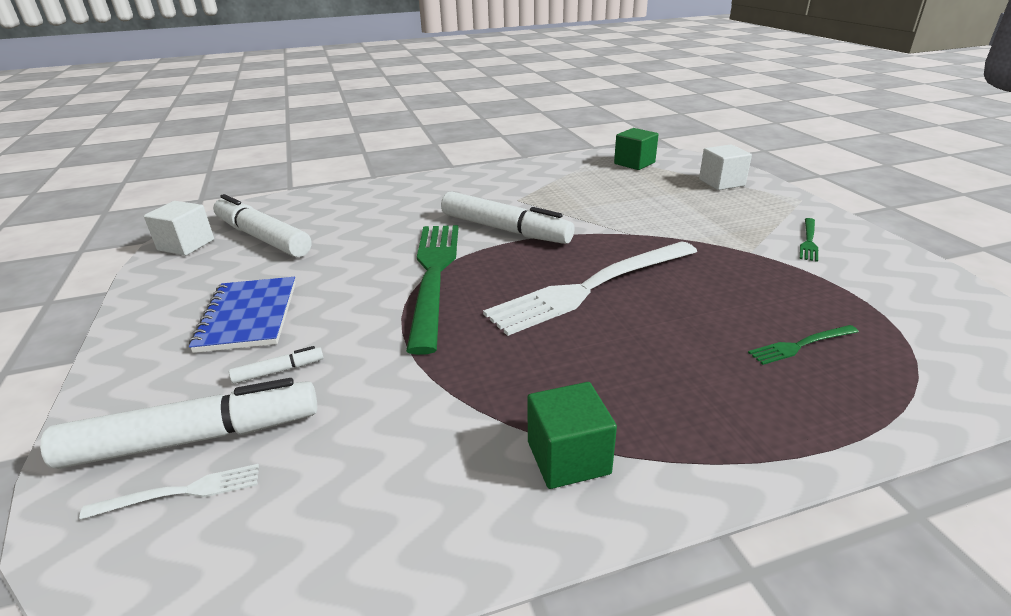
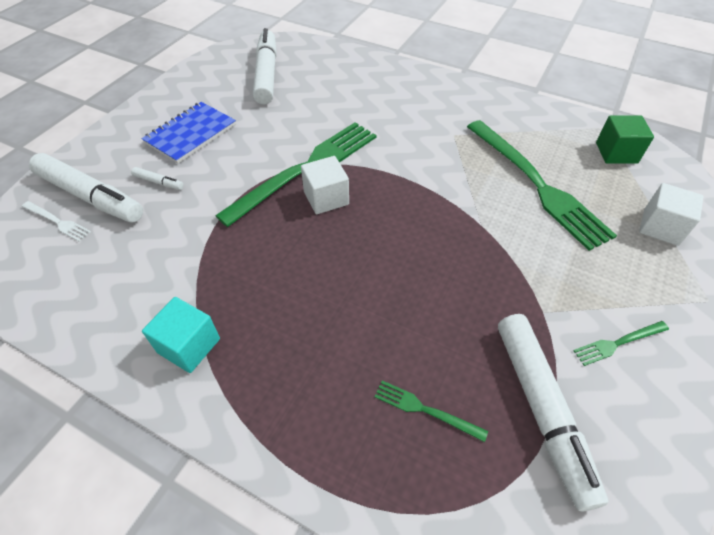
camera: 45 degrees right, 20 degrees up
(186, 245) = (228, 57): white cube -> white cube (326, 198)
(505, 230) = (402, 159): white marker -> white marker (541, 409)
(568, 457) = (189, 345): green cube -> turquoise cube
(591, 287) = (376, 249): white fork -> none
(622, 198) = (536, 184): none -> green fork

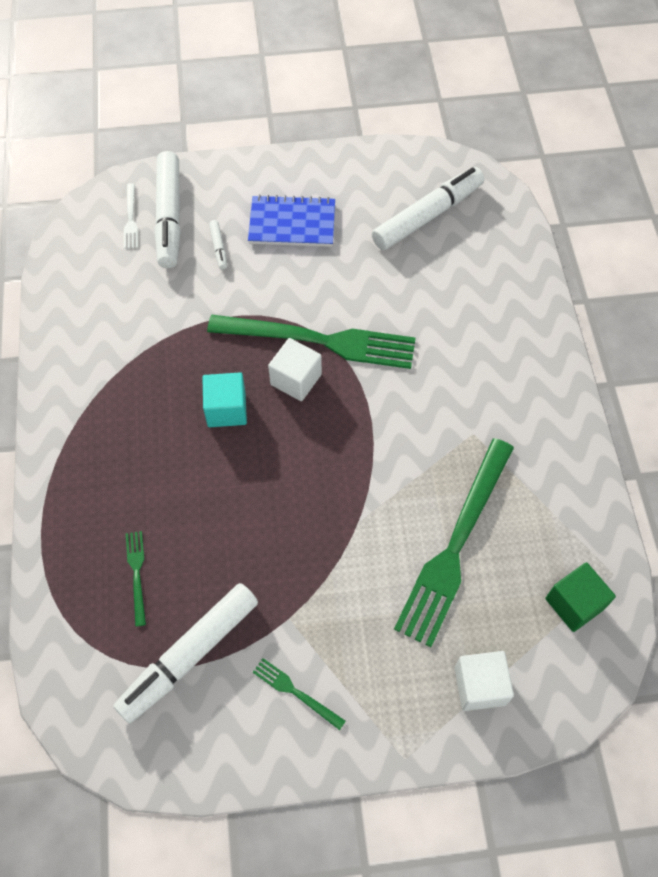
camera: 55 degrees right, 10 degrees up
(189, 345) = (88, 389): turquoise cube -> turquoise cube (226, 409)

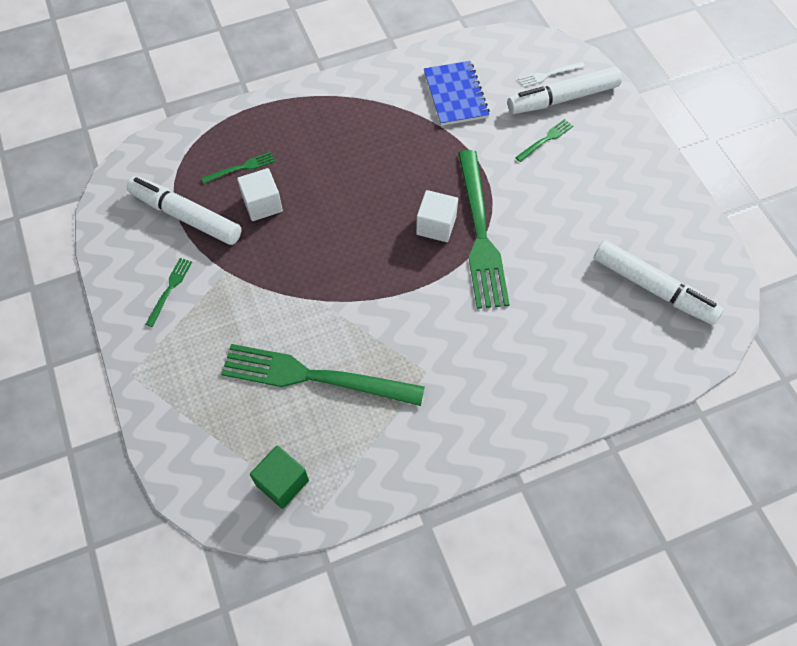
camera: 75 degrees right, 0 degrees up
(218, 248) = (545, 140): white marker -> green fork
(226, 409) = (392, 186): turquoise cube -> none
(292, 223) = (595, 184): blue notebook -> blue notebook (455, 95)
(480, 686) = (195, 418): white cube -> white cube (262, 204)

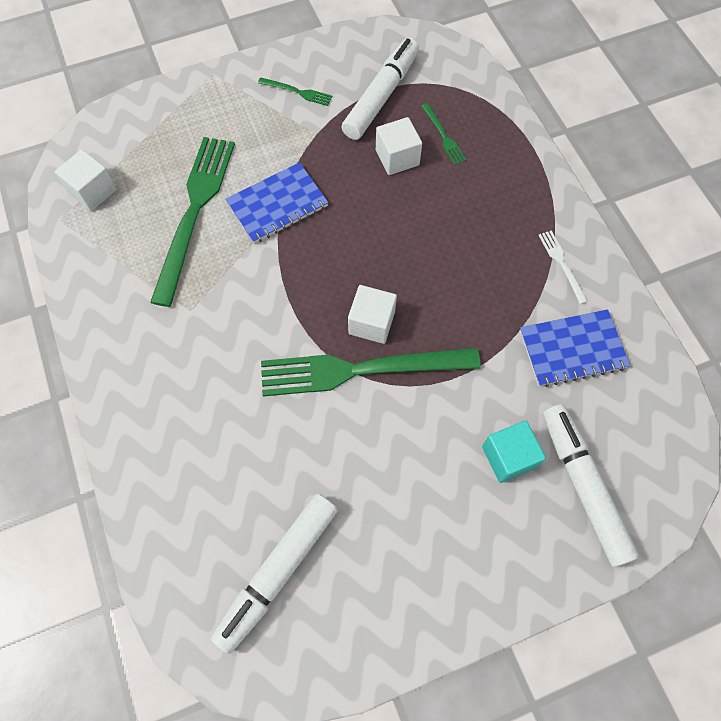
camera: 90 degrees right, 5 degrees up
(282, 482) = (93, 191): green cube -> white cube
(310, 302) = (277, 205): none -> blue notebook
(545, 140) = (508, 457): green fork -> turquoise cube
(549, 74) = (625, 471): white fork -> white fork (562, 264)

